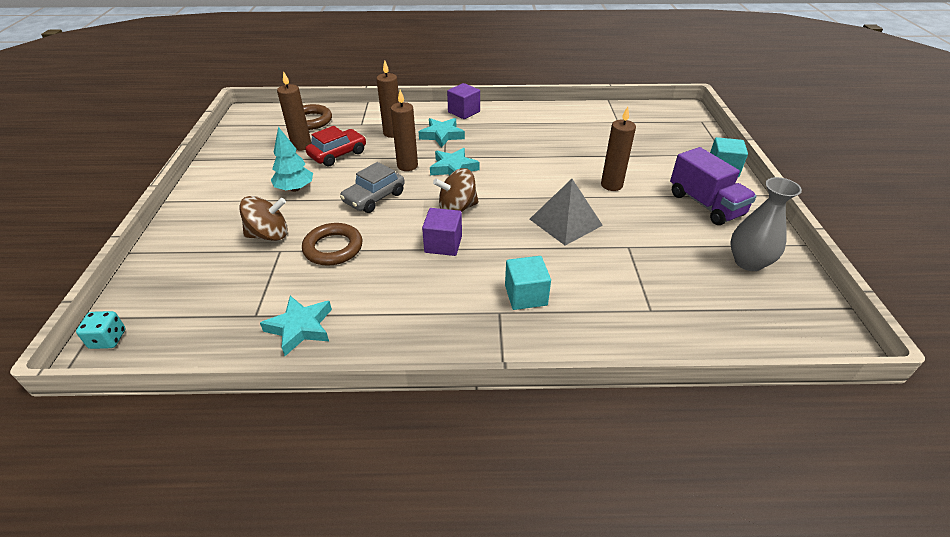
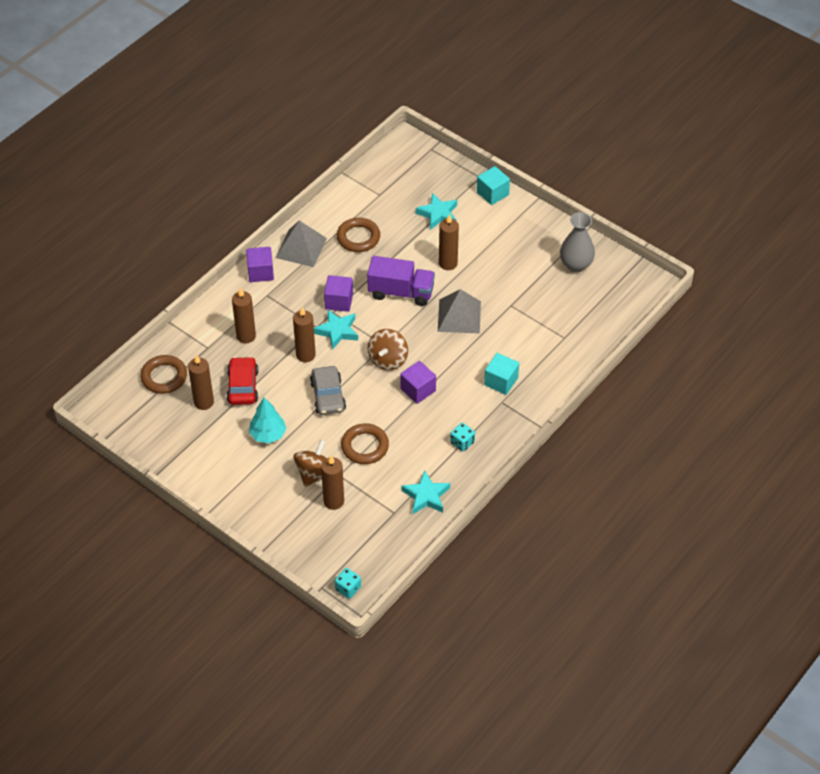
camera: 50 degrees left, 10 degrees up
(239, 264) = (334, 501): none -> brown candle
(407, 313) = (462, 442): none -> turquoise dice
(442, 135) = (283, 309): turquoise star -> turquoise star (438, 214)
(486, 154) = (339, 301): none -> purple cube
(512, 116) = (301, 248): none -> grey pyramid
(562, 133) = (358, 237): none -> brown ring
(705, 204) = (514, 236): purple truck -> purple truck (401, 292)

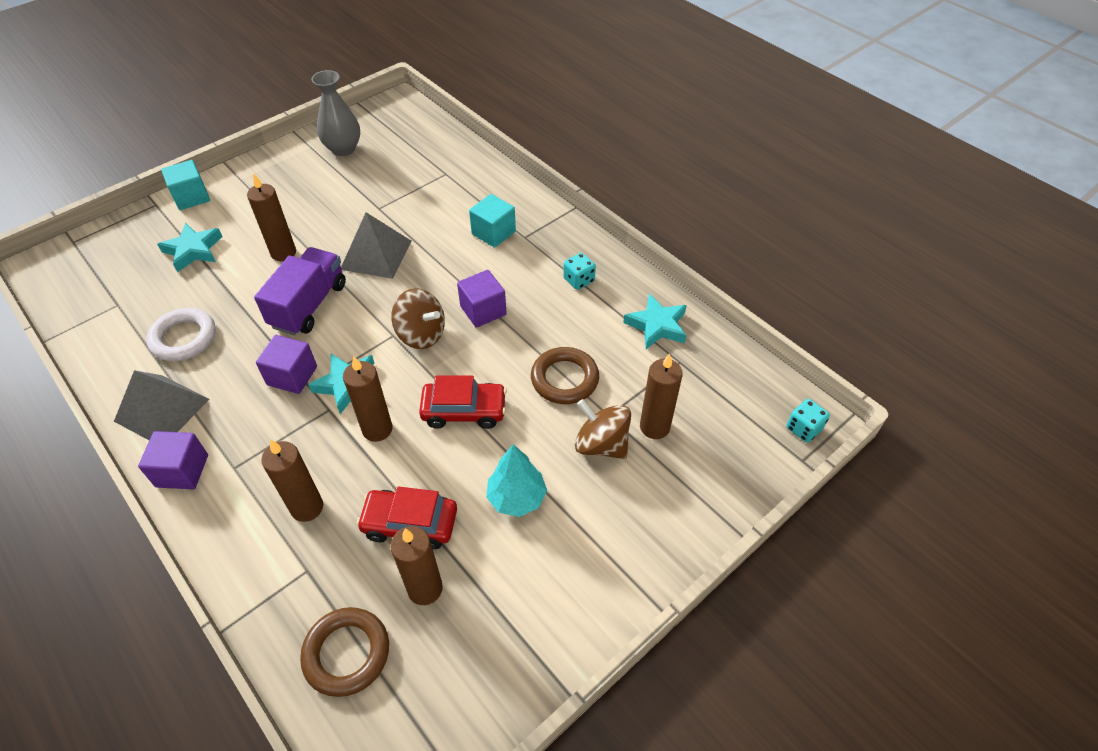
camera: 80 degrees left, 0 degrees up
(328, 396) = (464, 410): grey car -> red car
(358, 237) = (184, 338): brown ring -> white ring

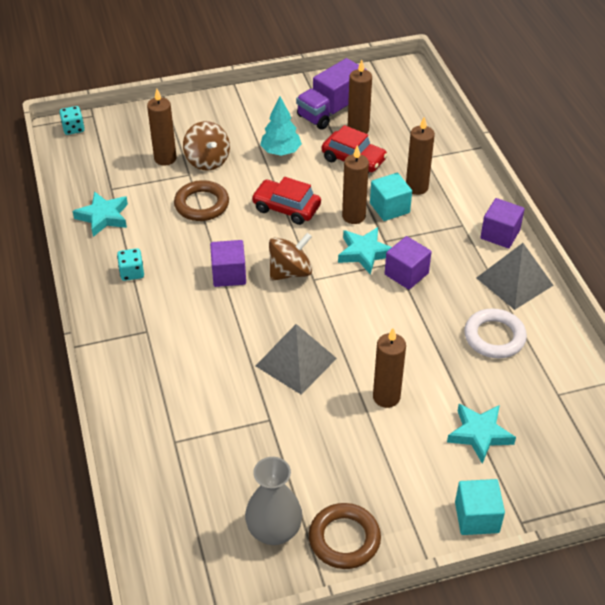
camera: 155 degrees left, 5 degrees down
(309, 305) = (376, 330): purple truck -> purple truck (331, 111)
(347, 653) = (411, 118): brown ring -> brown ring (344, 539)
(421, 334) = (290, 272): brown spinning top -> brown spinning top turned 90 degrees clockwise
(493, 233) = (172, 346): turquoise cube -> turquoise cube (389, 208)

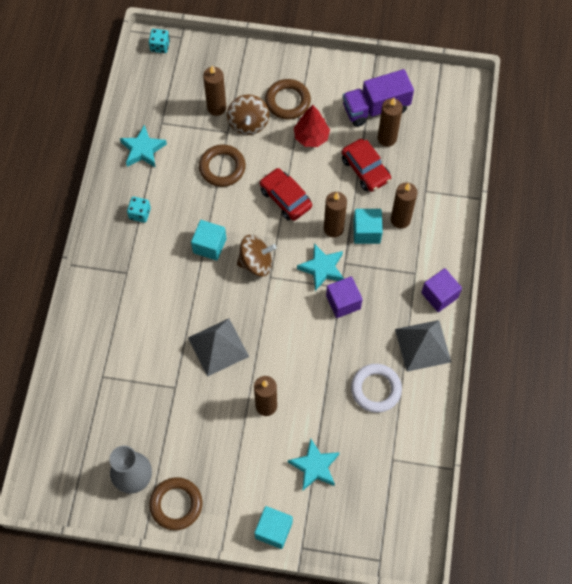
camera: 25 degrees right, 20 degrees up
(229, 274) = (209, 245): purple cube -> turquoise cube
(238, 132) = (287, 101): none -> brown ring
(280, 152) = (311, 137): turquoise tree -> red tree

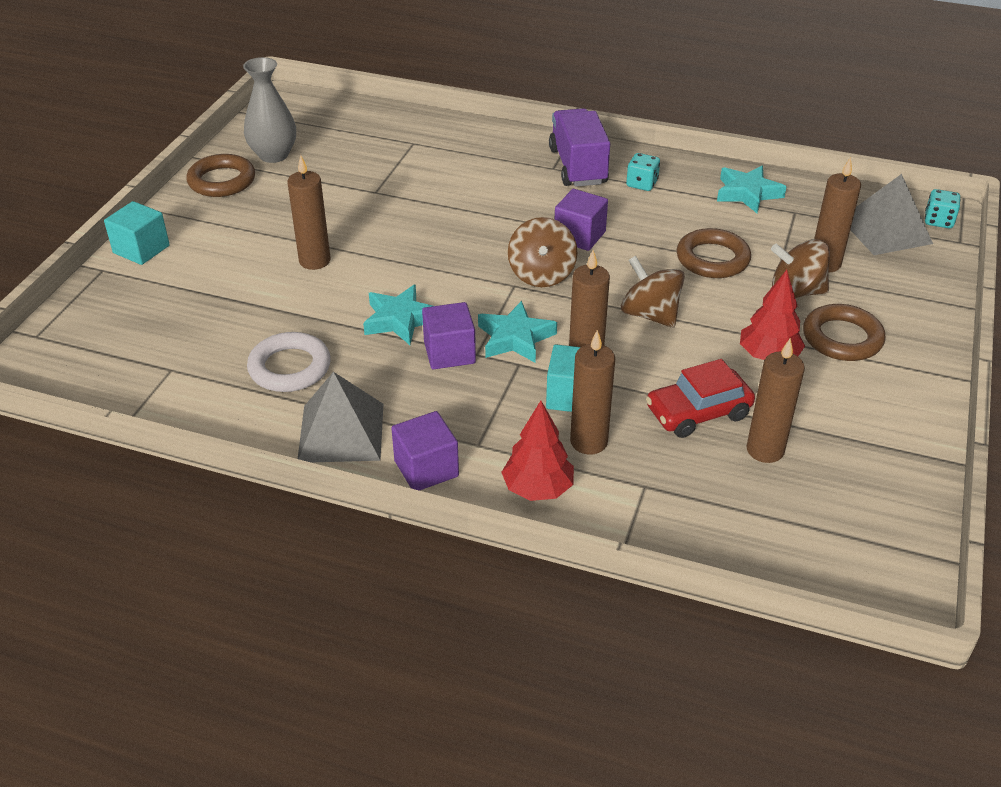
camera: 100 degrees right, 25 degrees down
(209, 245) = (579, 236): turquoise cube -> purple cube
(218, 347) = (419, 229): grey pyramid -> grey pyramid (885, 231)
(285, 198) = (650, 314): red car -> brown spinning top
(314, 466) = (204, 293): turquoise star -> turquoise star (400, 320)
(375, 108) = (834, 445): purple truck -> purple truck (578, 166)
(440, 239) = (537, 489): none -> red tree

